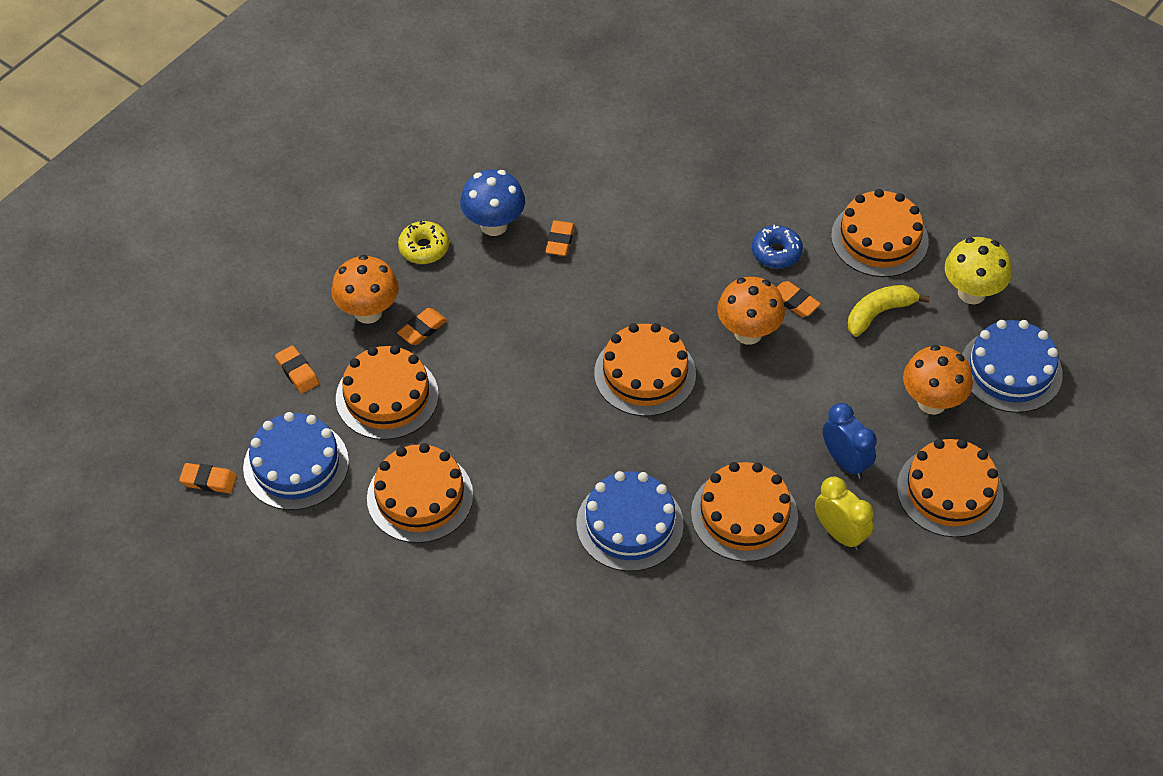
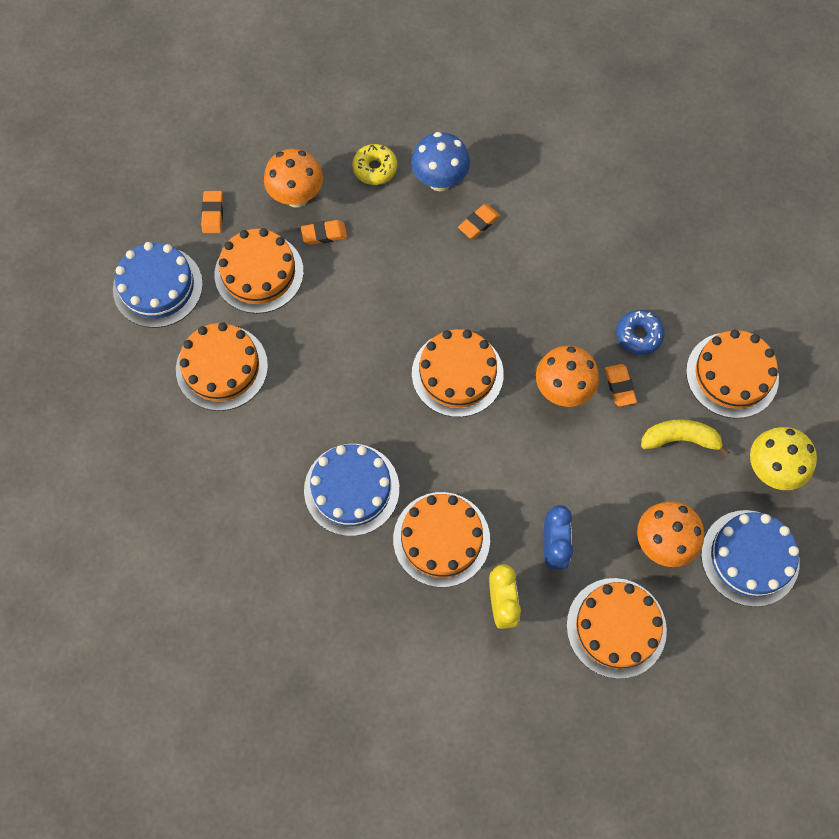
camera: 35 degrees right, 15 degrees up
(209, 481) = (92, 261): orange eraser -> none

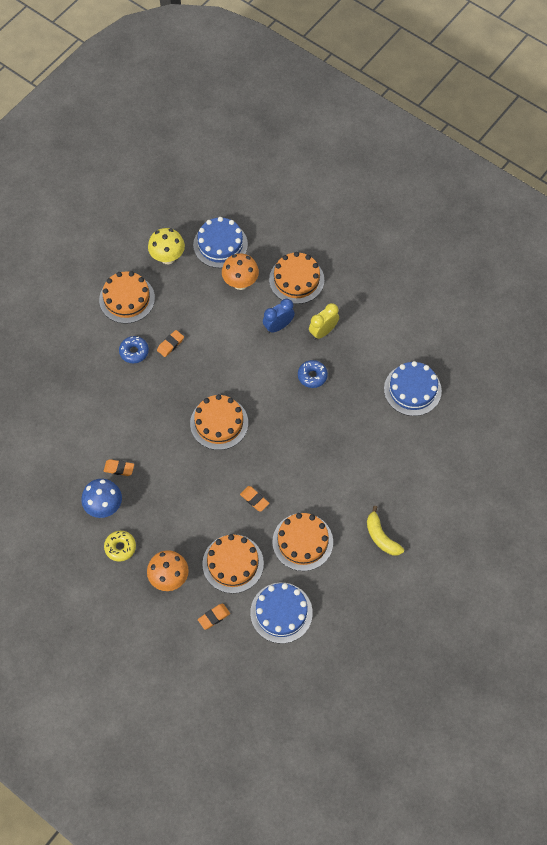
camera: 125 degrees left, 5 degrees down
(324, 234) = (183, 545): orange eraser -> orange eraser (254, 499)
(351, 489) = (319, 432): blue cake -> blue cake (412, 390)
(441, 539) = (312, 376): orange cake -> blue donut
(562, 390) = (191, 369): orange mushroom -> none
(680, 439) = (180, 303): yellow banana -> yellow banana (381, 537)

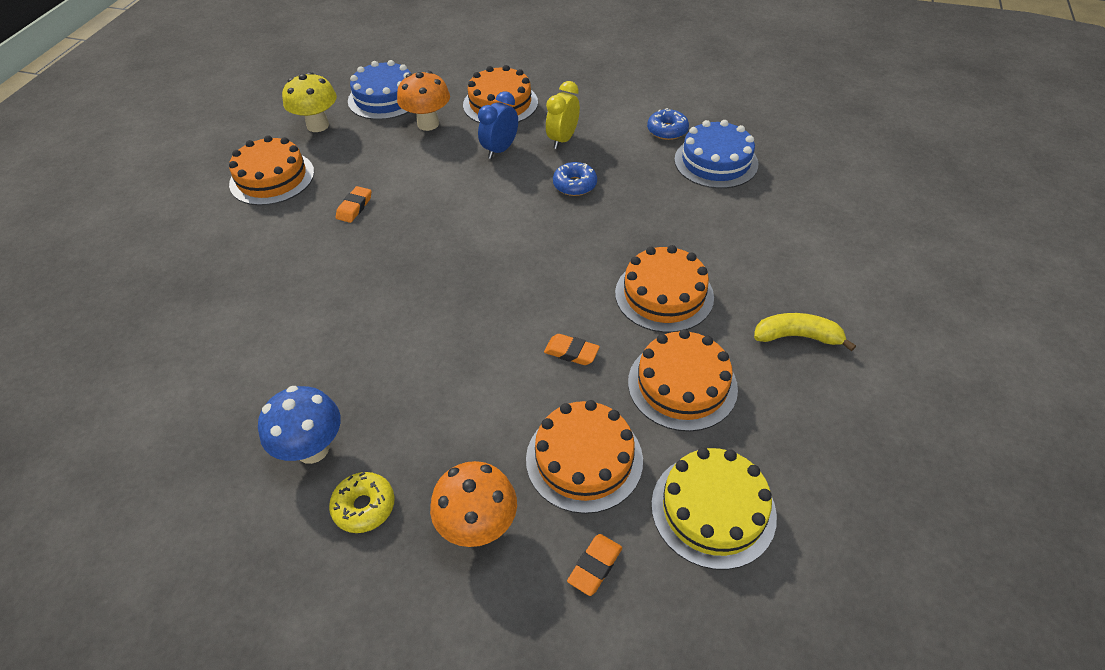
camera: 20 degrees left, 15 degrees down
(119, 468) = (323, 382): orange eraser -> none
(134, 352) = (301, 230): blue donut -> blue donut (667, 130)
(219, 423) = (467, 273): orange cake -> orange cake (664, 295)
(281, 612) = (713, 509): blue cake -> yellow cake
(381, 537) = (797, 336): yellow banana -> yellow banana turned 150 degrees clockwise

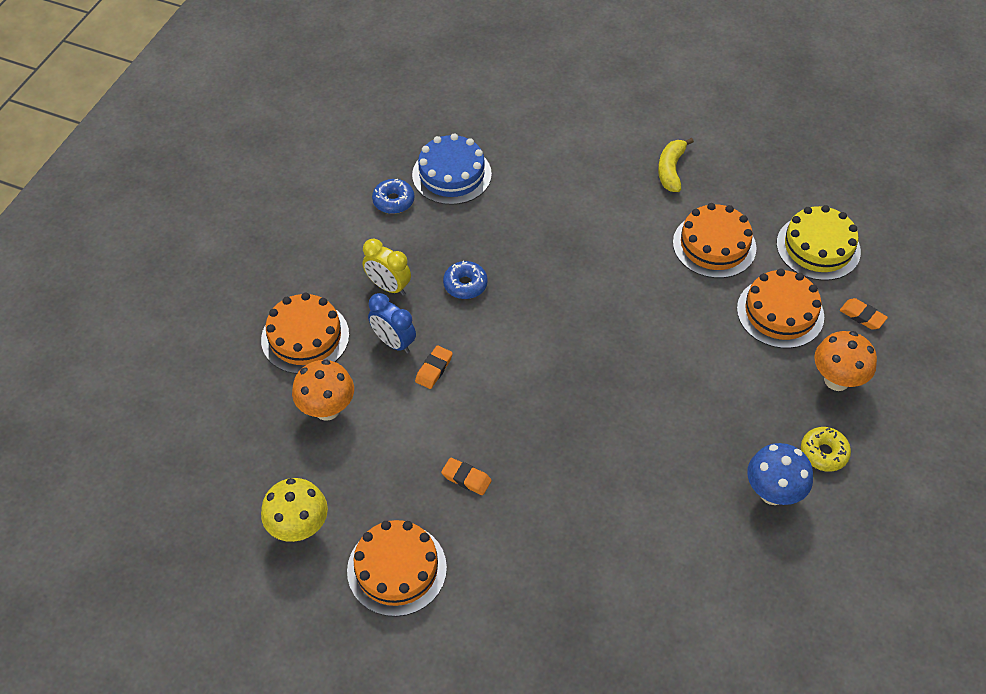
camera: 85 degrees left, 5 degrees up
(385, 98) = (258, 455): blue cake -> none
(571, 352) = (679, 309): orange eraser -> orange eraser (434, 369)
(664, 295) = (620, 240): orange cake -> none

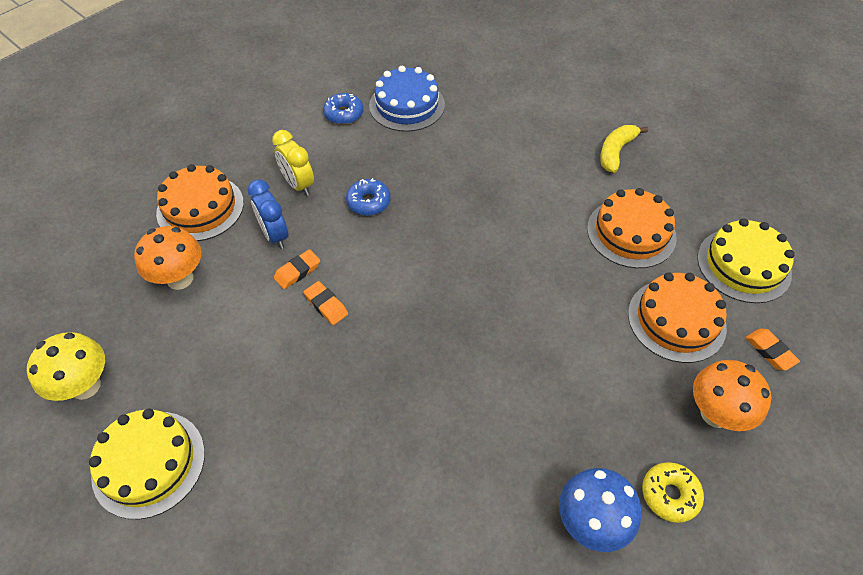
camera: 20 degrees right, 0 degrees up
(397, 569) = (149, 463): orange cake -> yellow cake
(466, 478) = (269, 390): orange eraser -> orange eraser (326, 305)

